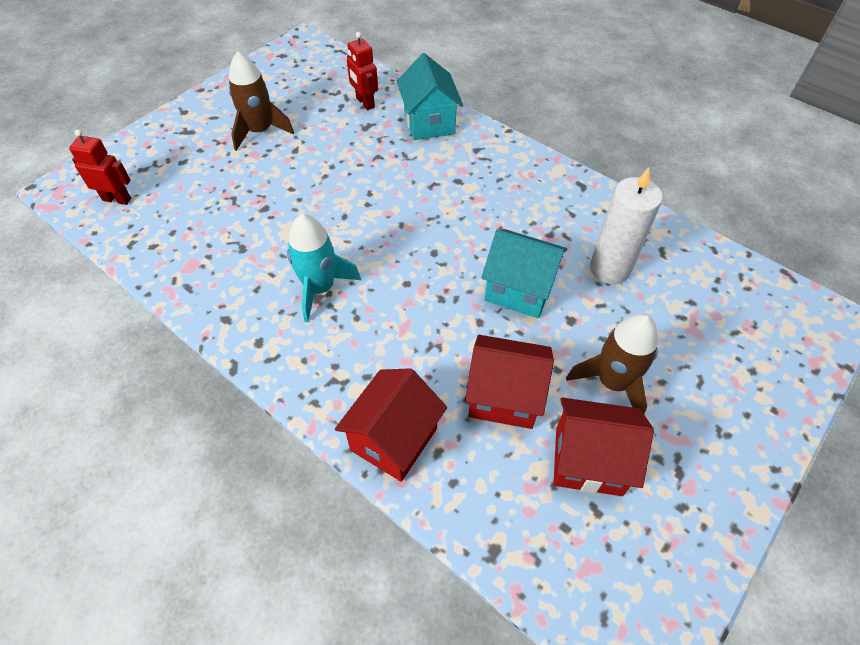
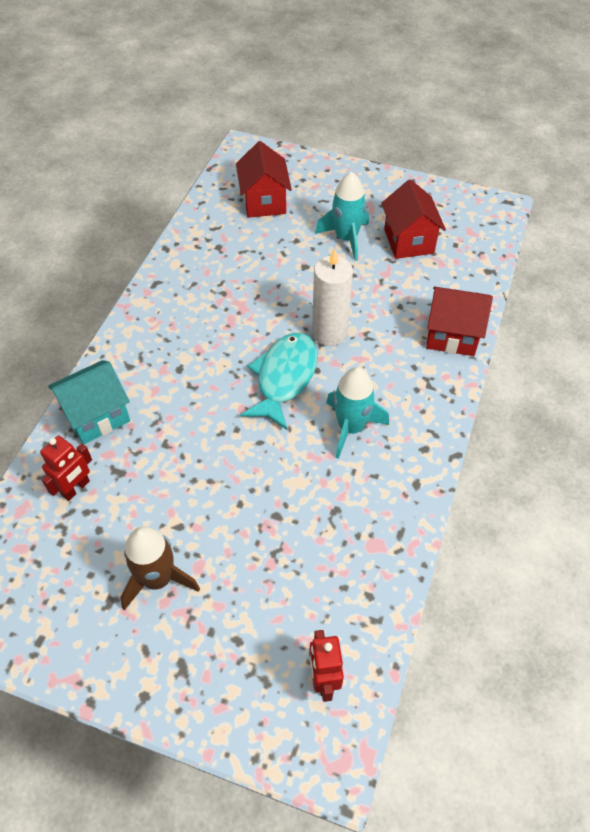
camera: 110 degrees left, 0 degrees up
(409, 253) = (284, 378): none -> turquoise fish
(504, 397) = (387, 288): red house -> red house (264, 202)
(519, 290) = (290, 299): turquoise house -> none
(609, 269) = (245, 253): white candle -> white candle (329, 333)
(612, 382) = (346, 238): brown rocket -> turquoise rocket

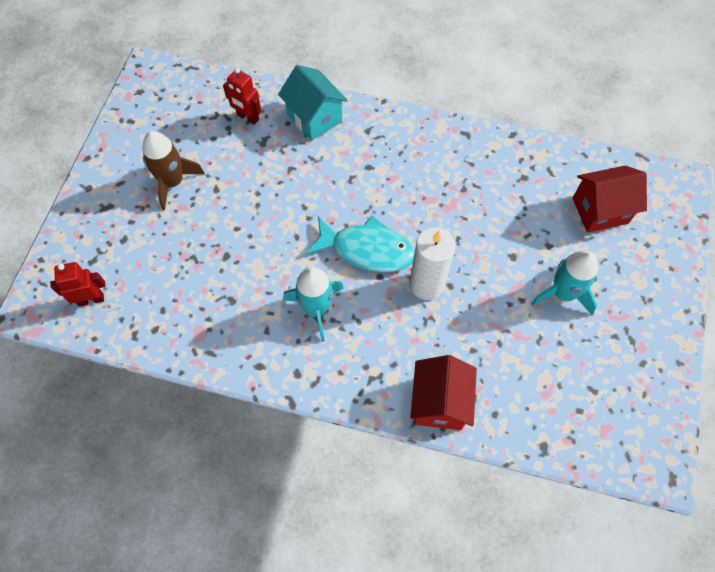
camera: 85 degrees right, 10 degrees up
(408, 241) = (573, 358): red house -> none

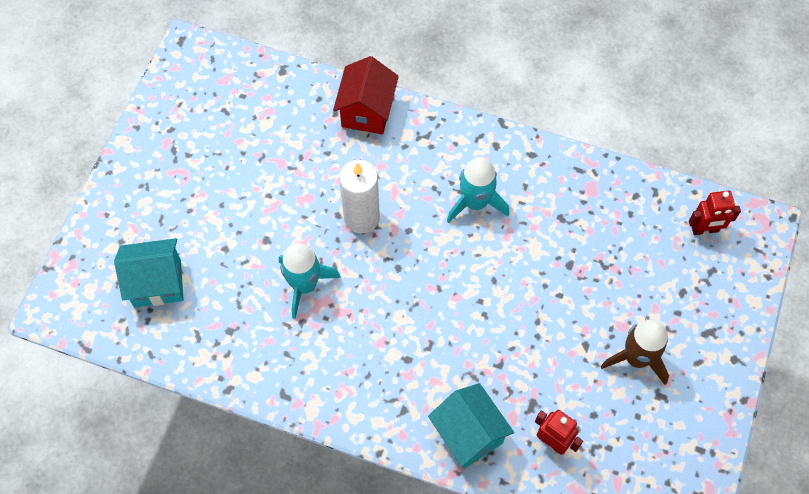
camera: 175 degrees left, 0 degrees up
(367, 250) = (419, 259): turquoise fish -> none
(562, 293) = (226, 198): turquoise rocket -> turquoise rocket (304, 285)
(600, 210) = (157, 283): red house -> turquoise house

